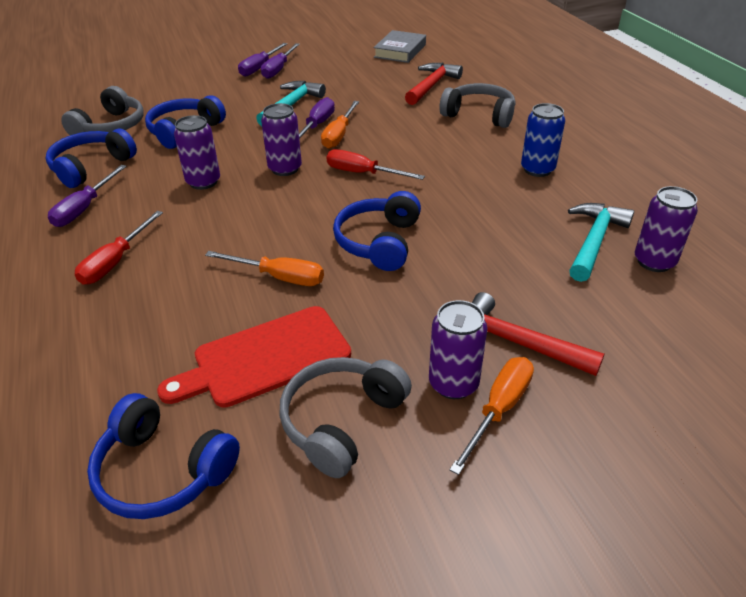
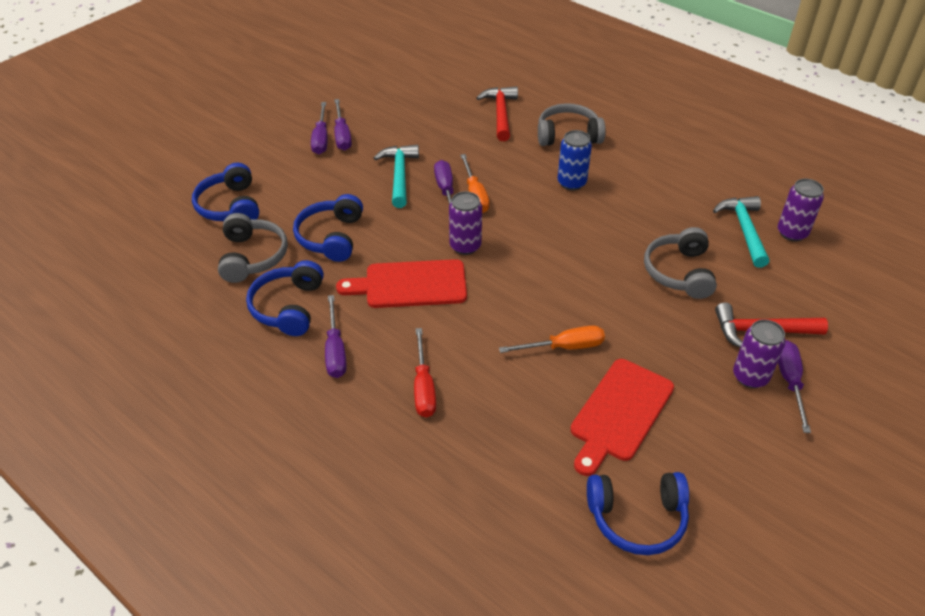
camera: 30 degrees left, 5 degrees up
(203, 182) = (410, 284): purple can -> red cutting board
(342, 421) = (710, 433): grey headphones -> grey headphones (679, 272)
(362, 173) = (532, 228): red screwdriver -> none
(379, 242) = (605, 288): blue headphones -> blue headphones (230, 206)
(400, 51) = (434, 79): grey book -> none
(499, 409) = (789, 382): orange screwdriver -> purple screwdriver
(537, 169) = (657, 178): blue can -> blue can (571, 183)

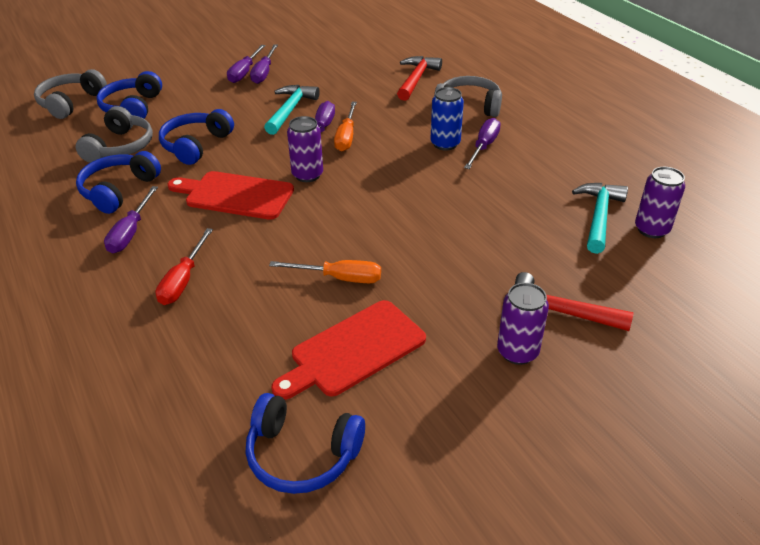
camera: 20 degrees right, 5 degrees down
(679, 272) = (503, 239): grey headphones -> grey headphones (71, 102)
(789, 382) = (559, 368): purple screwdriver -> purple screwdriver (484, 146)

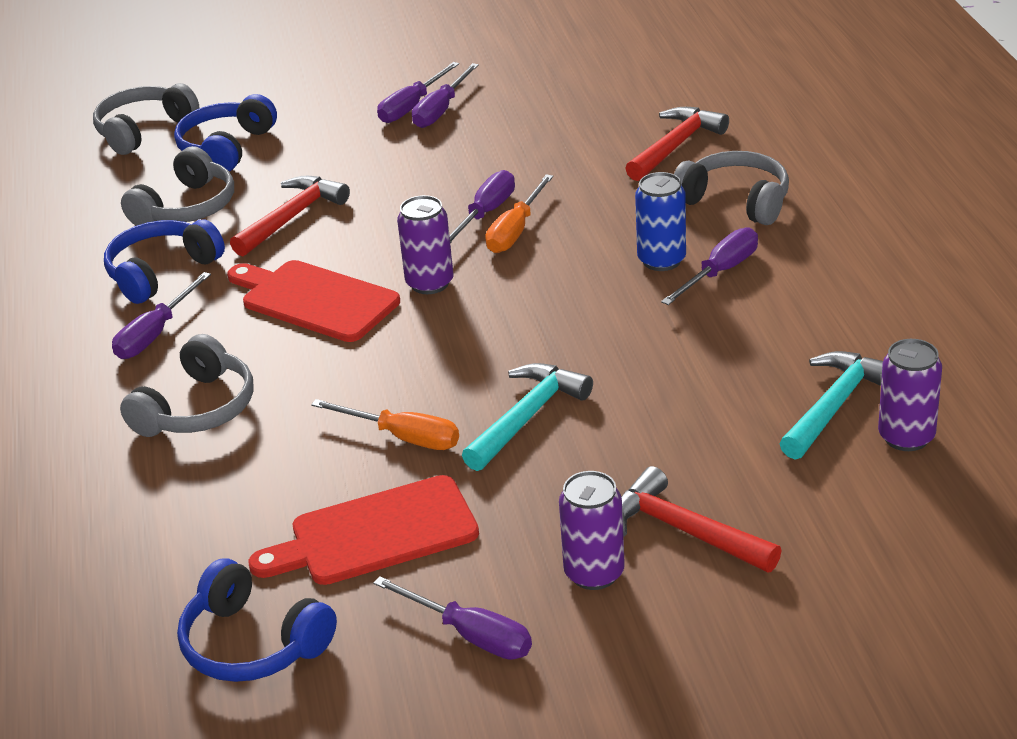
camera: 20 degrees right, 5 degrees down
(183, 280) = (197, 409): red screwdriver -> grey headphones
(196, 145) = (291, 218): blue headphones -> red hammer
(290, 110) = (452, 177): turquoise hammer -> turquoise hammer (527, 417)
(459, 415) = (471, 635): none -> purple screwdriver

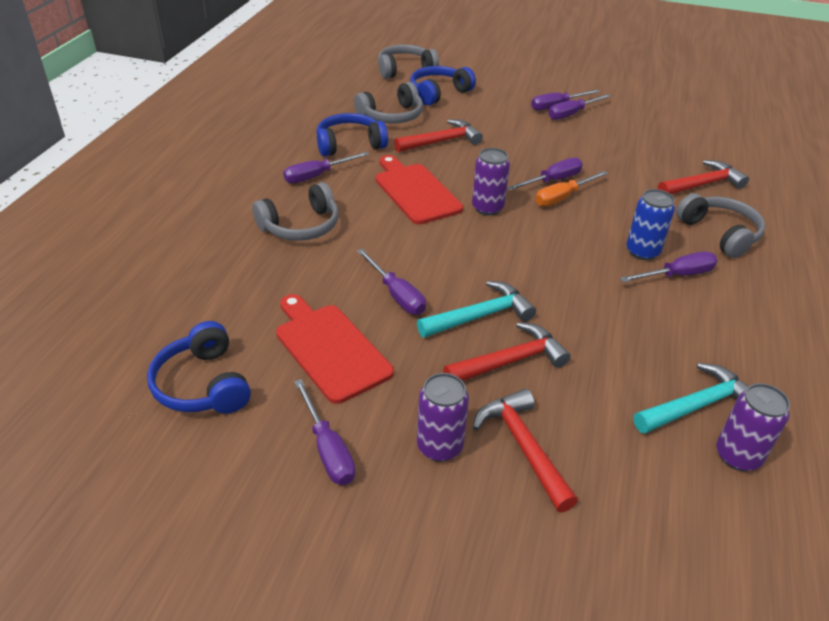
camera: 25 degrees right, 5 degrees up
(375, 534) = (329, 348): red cutting board -> red cutting board turned 45 degrees clockwise
(403, 437) = (396, 295): orange screwdriver -> purple screwdriver
(601, 451) = (510, 361): none -> red hammer

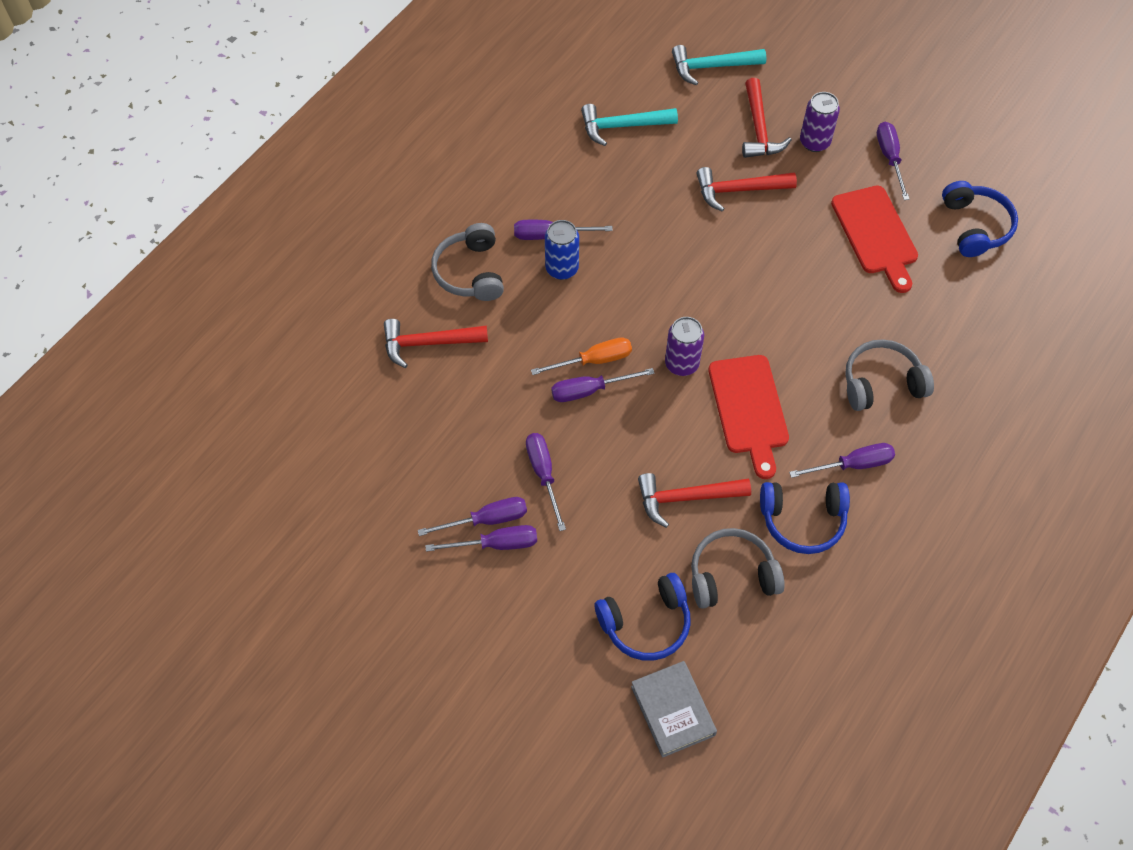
camera: 160 degrees left, 20 degrees up
(396, 295) = (808, 274): purple screwdriver -> purple screwdriver (543, 474)
(405, 70) = (673, 711): grey headphones -> grey book
(480, 316) = (745, 235): turquoise hammer -> turquoise hammer (712, 67)
(737, 456) = (621, 90): purple can -> none

